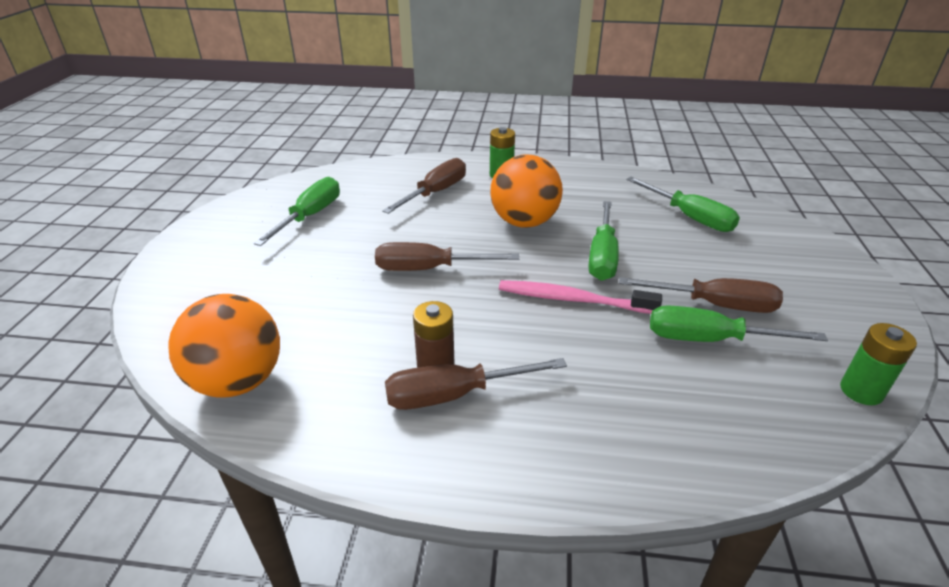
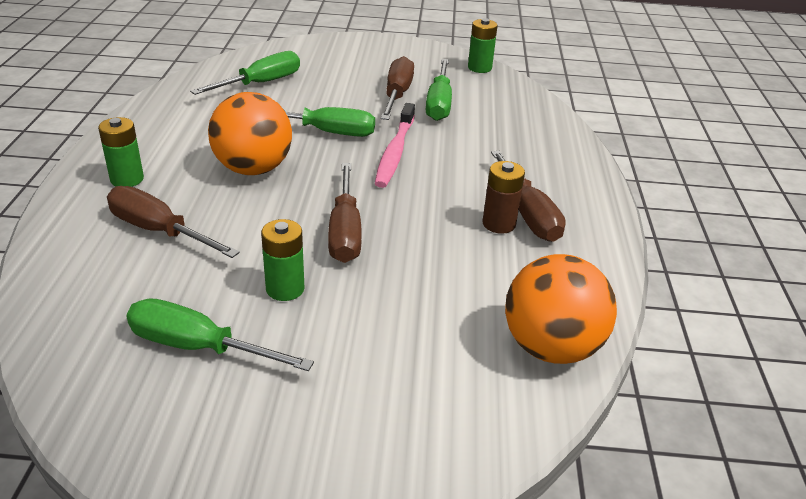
camera: 95 degrees left, 0 degrees up
(359, 243) = (285, 289): none -> green battery

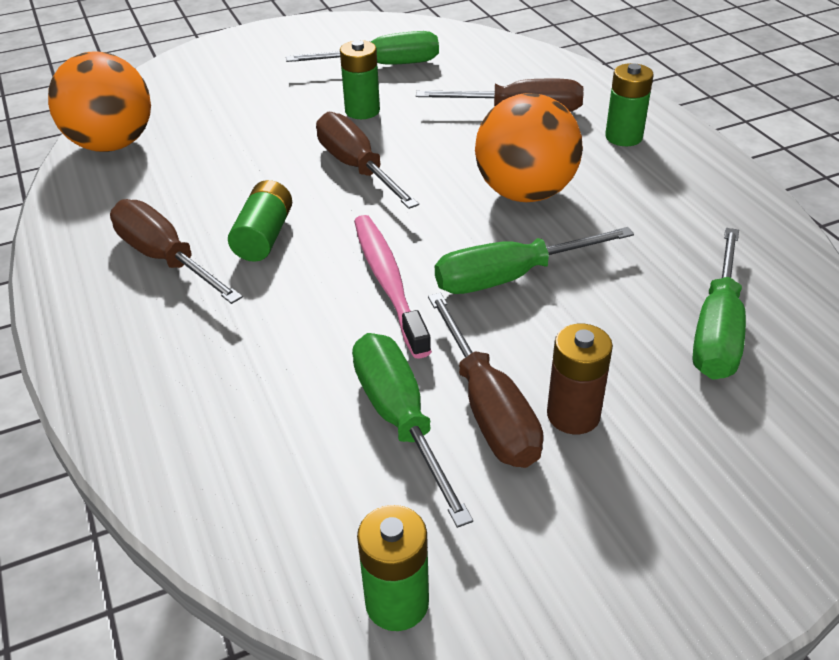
camera: 155 degrees right, 5 degrees up
(452, 204) = (264, 236): none -> green battery
(499, 224) = (197, 233): brown battery -> brown battery (573, 415)

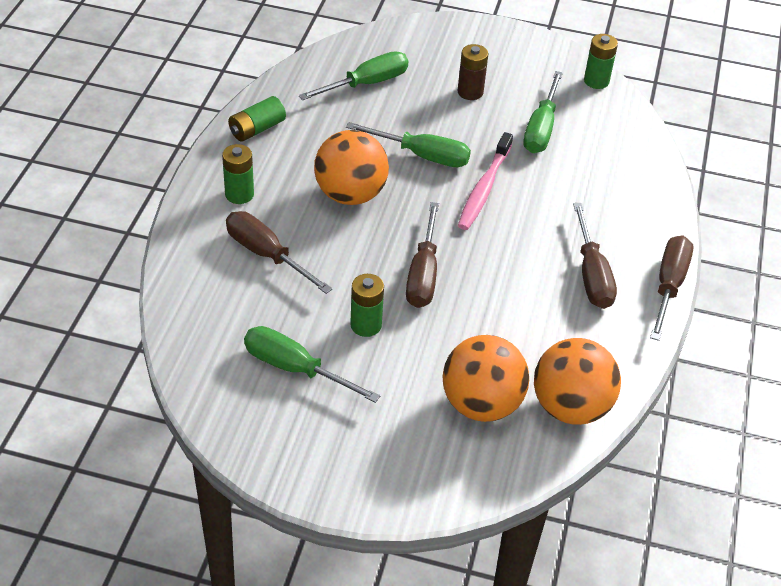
camera: 145 degrees left, 5 degrees up
(201, 112) = (481, 404): none -> orange ball
(264, 236) = (524, 256): green battery -> green battery (257, 129)
(488, 408) = (501, 112): brown screwdriver -> brown screwdriver (668, 286)

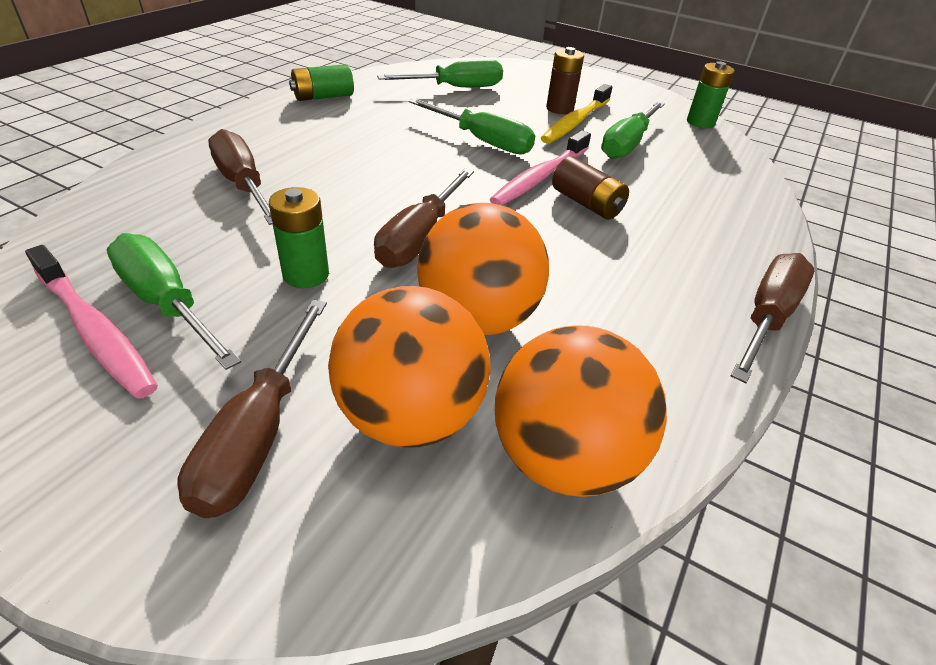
camera: 15 degrees right, 5 degrees down
(239, 194) = (261, 135): green battery -> none
(268, 397) = (94, 330): none -> pink toothbrush
(350, 194) = (381, 155): orange ball -> orange ball (477, 318)
(489, 108) = (575, 122): none -> yellow toothbrush
(528, 209) = (586, 204): none -> brown battery
(592, 275) = (652, 282): brown screwdriver -> brown screwdriver (259, 434)

